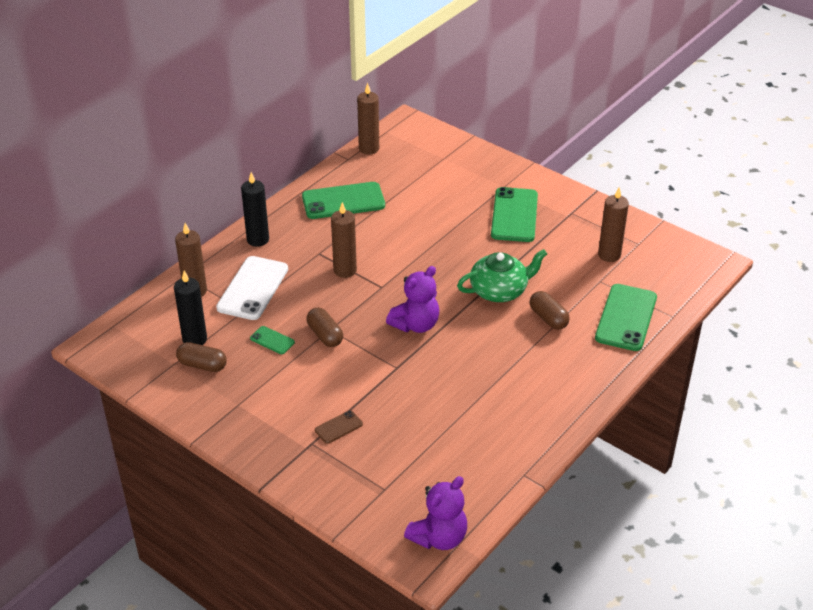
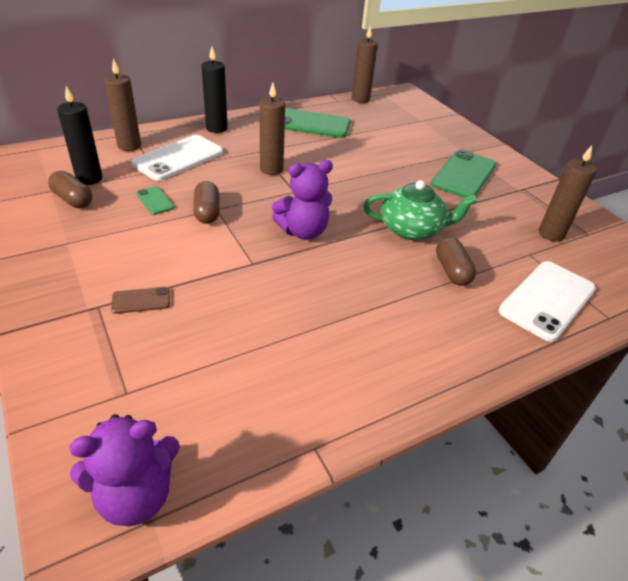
camera: 20 degrees right, 0 degrees up
(626, 318) = (547, 300): green phone -> white phone

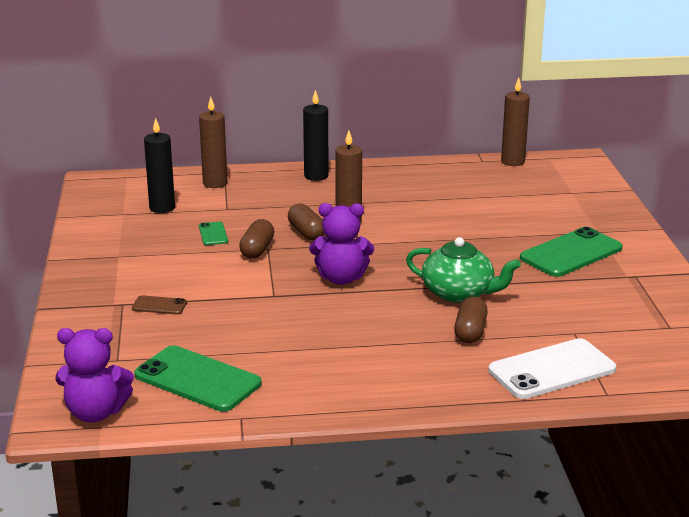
camera: 25 degrees right, 15 degrees down
(73, 200) = (139, 223): brown capsule -> brown capsule (306, 233)
(178, 158) = (258, 200): white phone -> none
(311, 124) = (428, 182): green phone -> green phone (197, 379)
(551, 234) = (620, 320): brown candle -> none

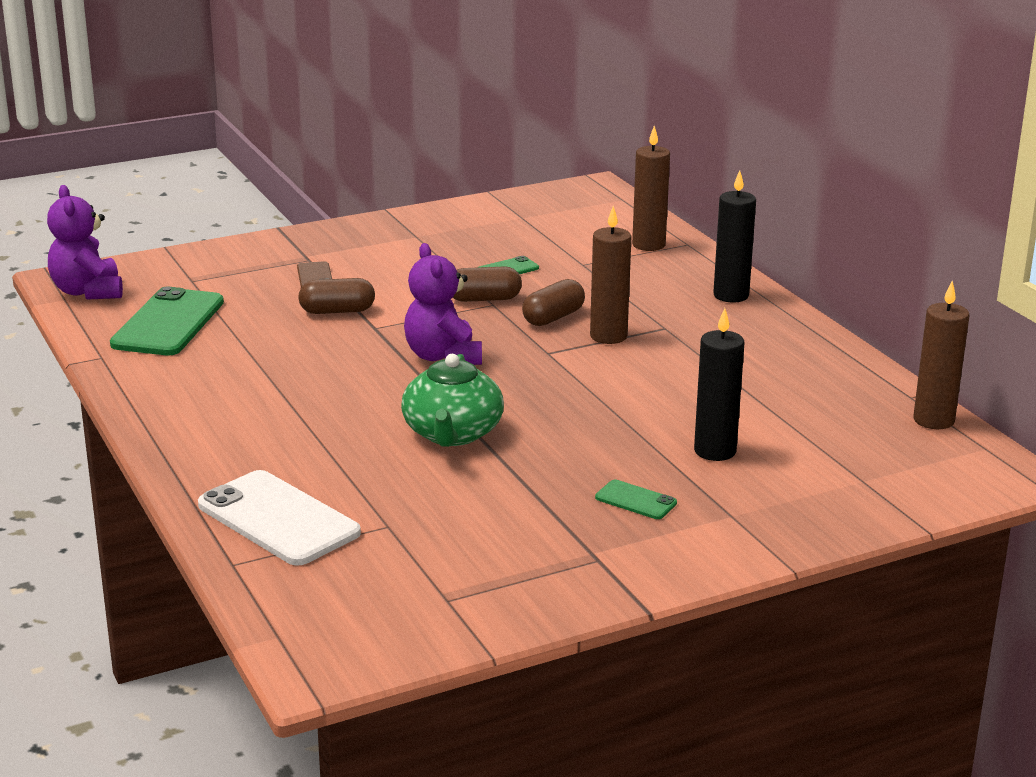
camera: 70 degrees right, 0 degrees up
(162, 208) = (554, 232): black candle -> black candle (715, 451)
(470, 332) = (350, 454): brown capsule -> brown capsule (337, 311)
(571, 253) = (635, 500): green phone -> green phone, size x0.47

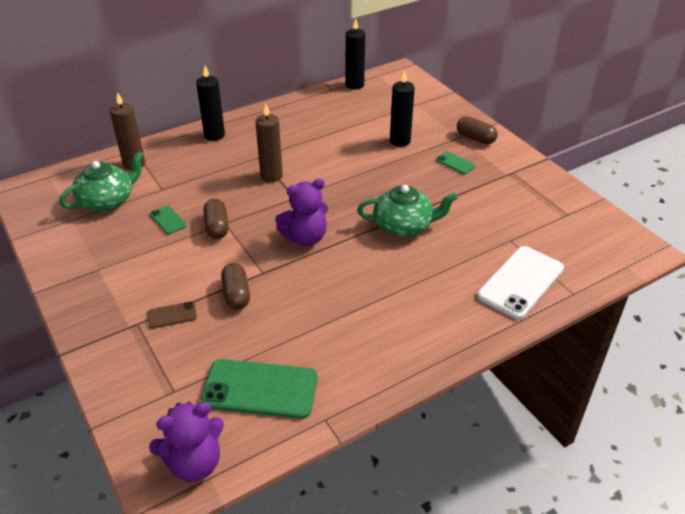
camera: 95 degrees left, 15 degrees up
(553, 318) = (246, 197): brown capsule -> brown capsule (475, 138)
(559, 233) = (107, 201): none -> green teapot
(635, 500) = (455, 163): green phone -> green phone turned 75 degrees counterclockwise
(933, 420) = (354, 85): brown candle -> black candle

